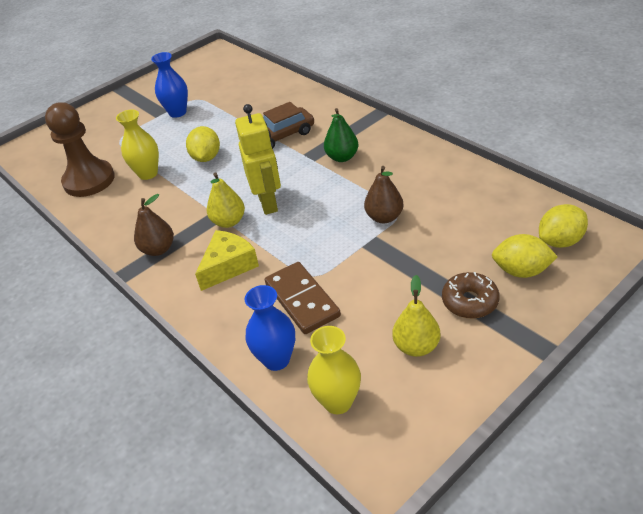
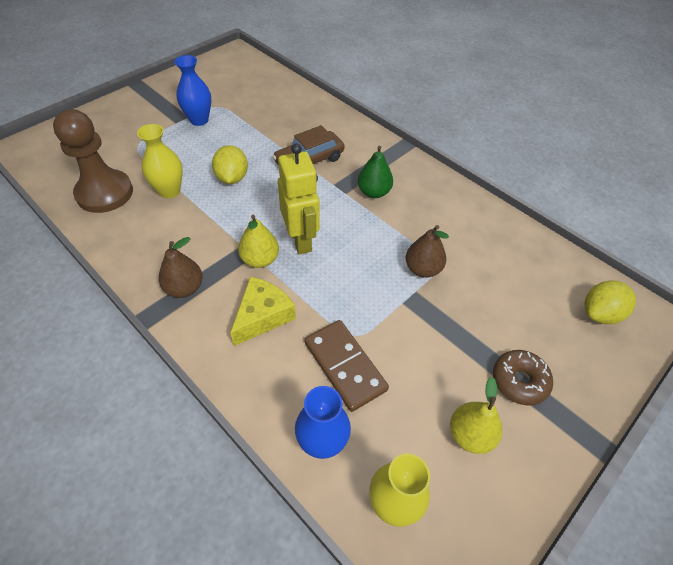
camera: 10 degrees left, 10 degrees up
(521, 271) = (566, 347): yellow lemon -> none

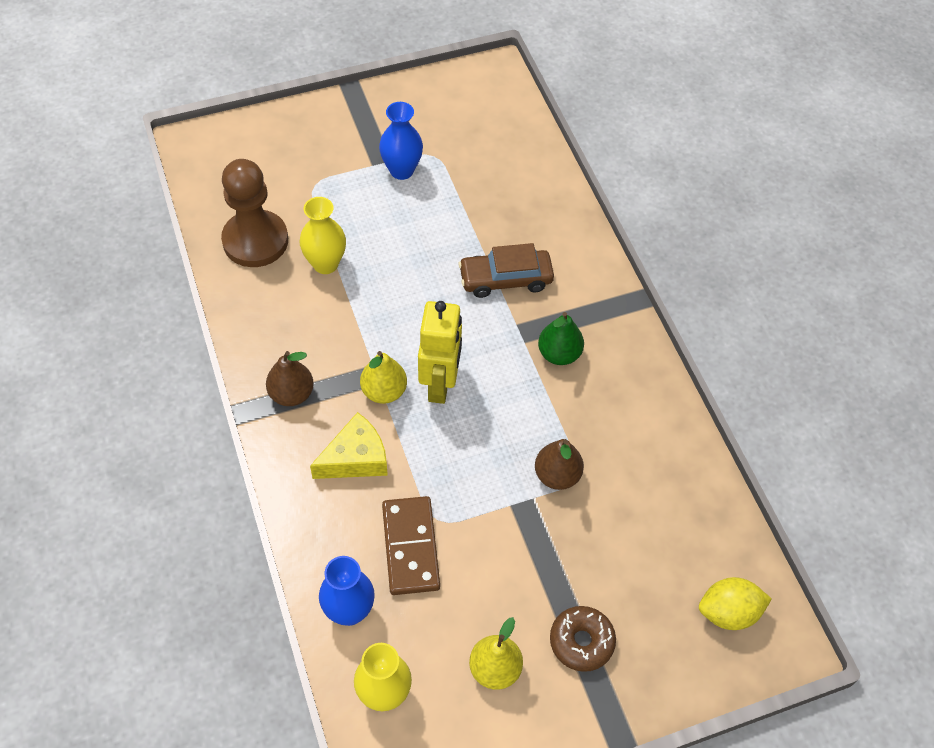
camera: 25 degrees right, 5 degrees up
(232, 178) = (402, 271): yellow lemon -> none

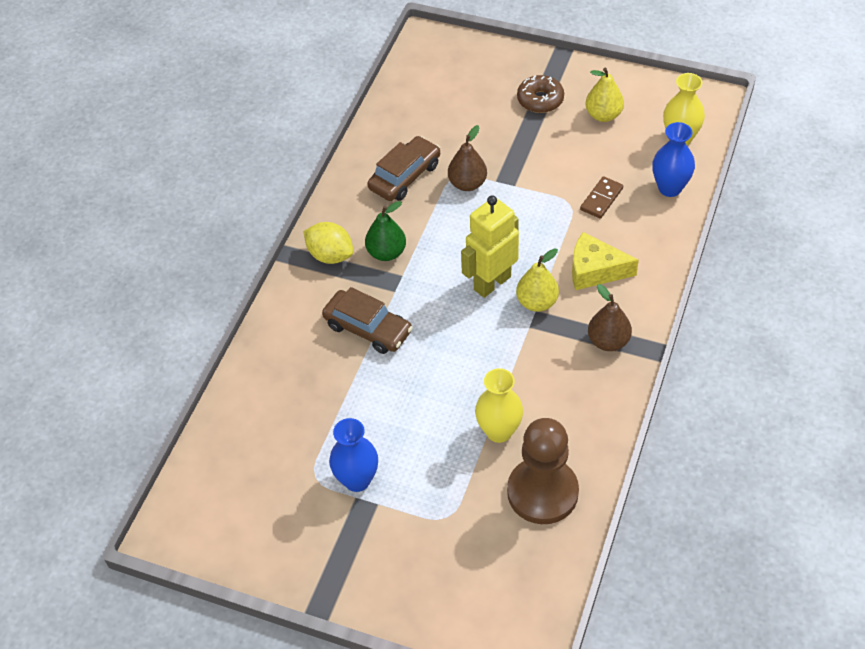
camera: 135 degrees left, 5 degrees down
(410, 547) = (601, 199): brown domino -> brown domino, size x0.61
(623, 443) = (405, 176): none -> brown car
(728, 612) = (441, 67): yellow lemon -> yellow lemon (330, 255)

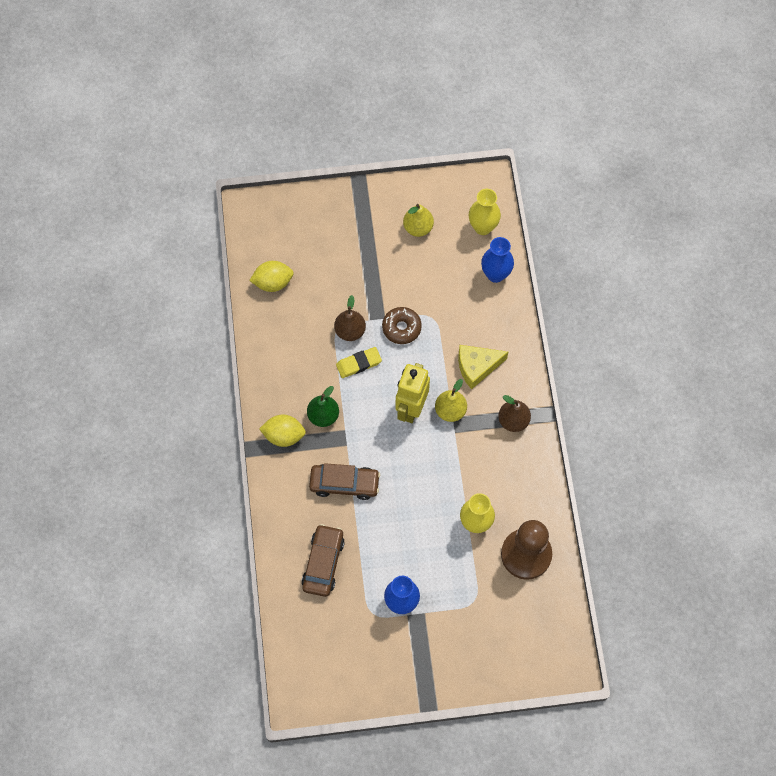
camera: 30 degrees left, 15 degrees up
(405, 176) = (300, 344): brown car -> brown car (323, 563)
(411, 111) = (273, 282): none -> yellow lemon
(458, 218) = (359, 364): none -> yellow eraser
(540, 100) = (364, 232): brown donut -> brown donut (401, 328)
(601, 199) = (452, 304): brown domino -> none

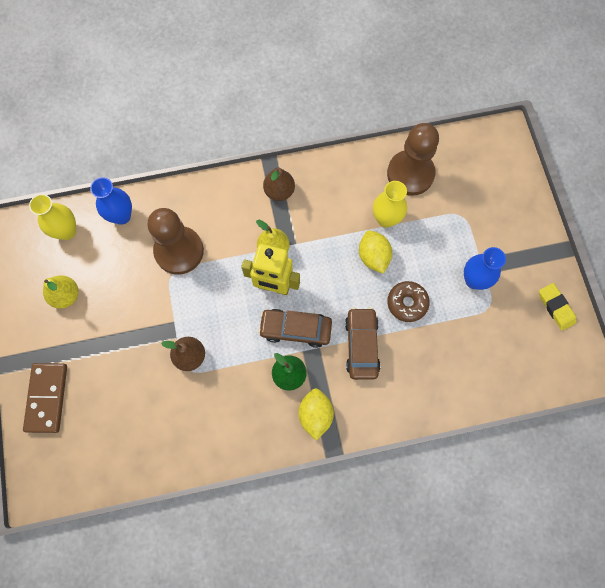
camera: 95 degrees left, 5 degrees up
(273, 282) = (133, 448): yellow lemon -> yellow lemon (373, 257)
(323, 563) = (447, 358): brown car -> brown car (295, 329)
(325, 214) = (47, 398): none -> brown domino
(359, 364) = (227, 343): yellow eraser -> yellow eraser (556, 307)
(401, 328) = (184, 303): brown donut -> brown donut (407, 303)
(455, 324) = (179, 251): none -> brown pawn
(477, 367) = (225, 227): yellow cheese -> none

